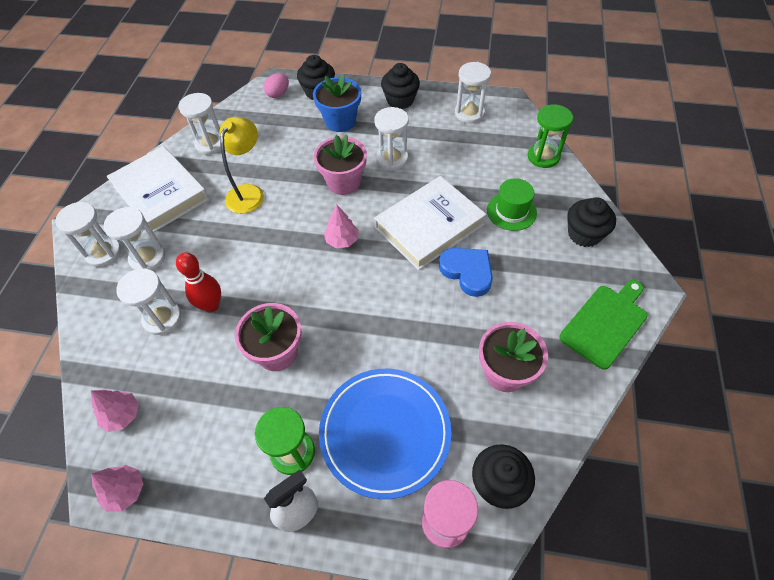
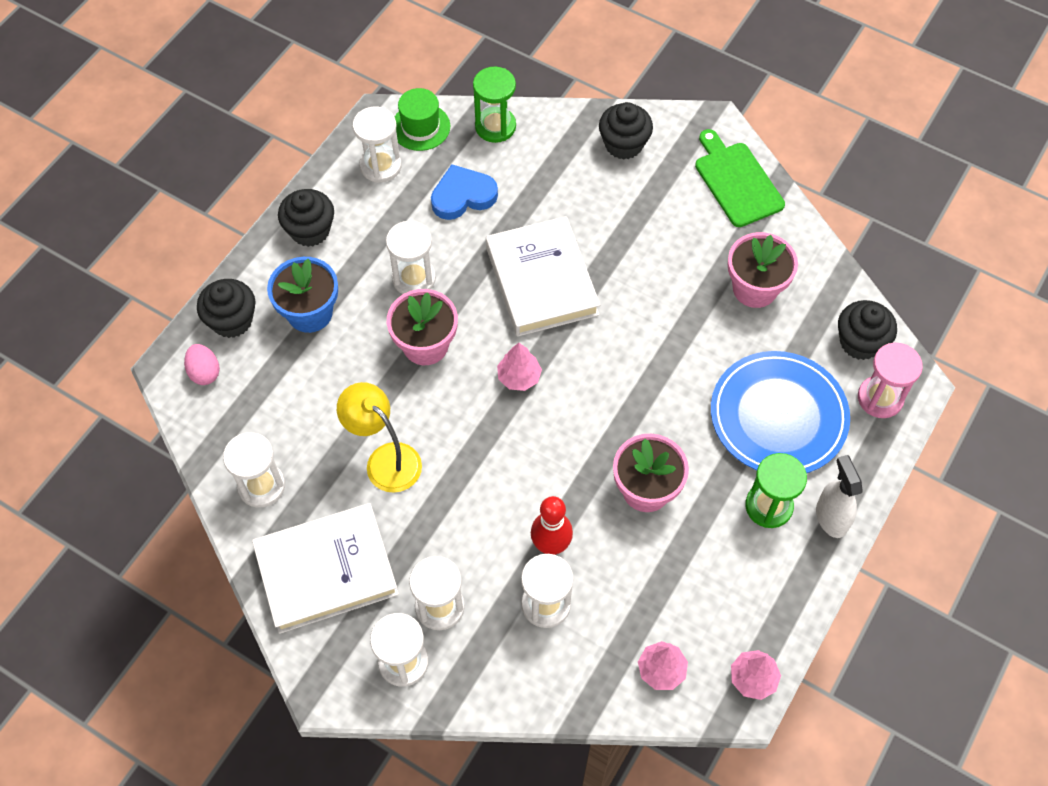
camera: 70 degrees left, 5 degrees up
(467, 272) = (623, 270): blue heart -> blue heart (463, 196)
(511, 211) = (560, 194): green hat -> green hat (420, 127)

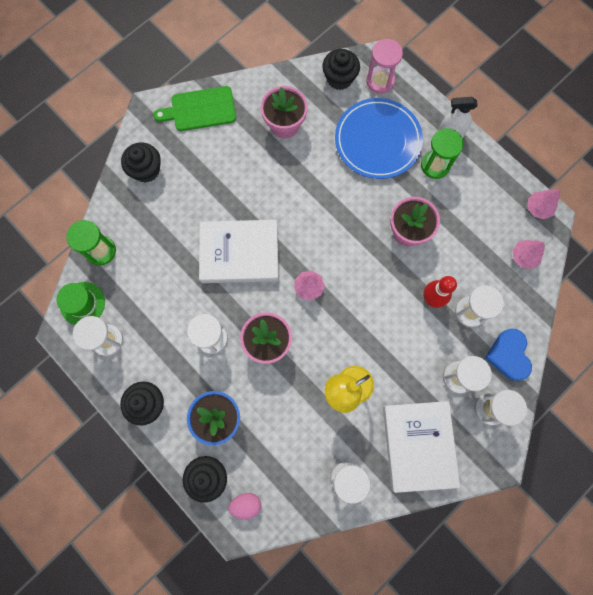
camera: 75 degrees left, 15 degrees up
(463, 196) = (153, 288): blue heart -> blue heart (508, 355)

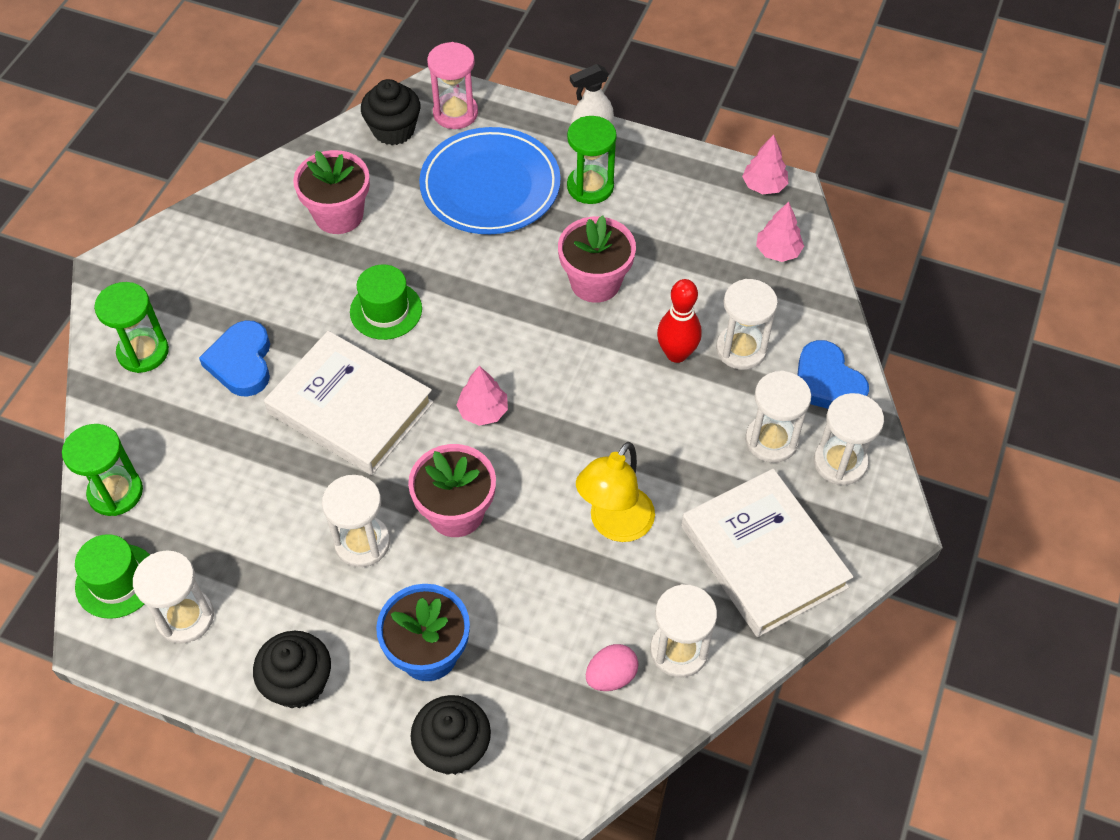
camera: 25 degrees left, 20 degrees down
(146, 170) = (143, 352): black cupcake -> green hourglass
(194, 199) = (241, 362): none -> blue heart
(200, 109) = (195, 241): green cutting board -> none
(239, 253) = (350, 408): white book -> white book turned 60 degrees clockwise
(246, 504) = (537, 761): pink egg -> pink egg (611, 676)
(284, 199) = (386, 310): none -> green hat

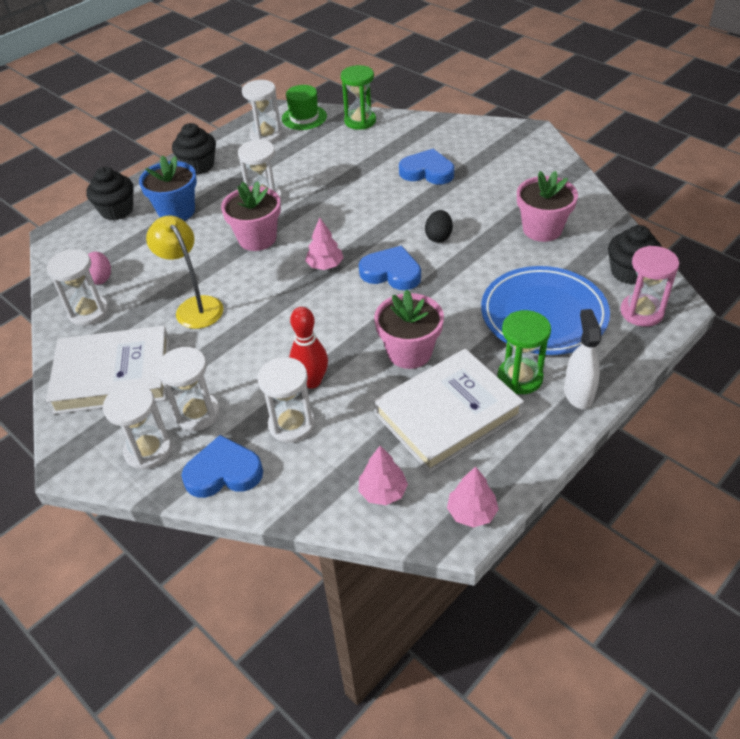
camera: 115 degrees right, 10 degrees down
(143, 352) = (456, 137): green hourglass -> none
(350, 408) = (364, 209): white book -> white book (447, 414)
(386, 310) = (438, 237): green hat -> black egg
(471, 338) = (391, 272): none -> blue heart

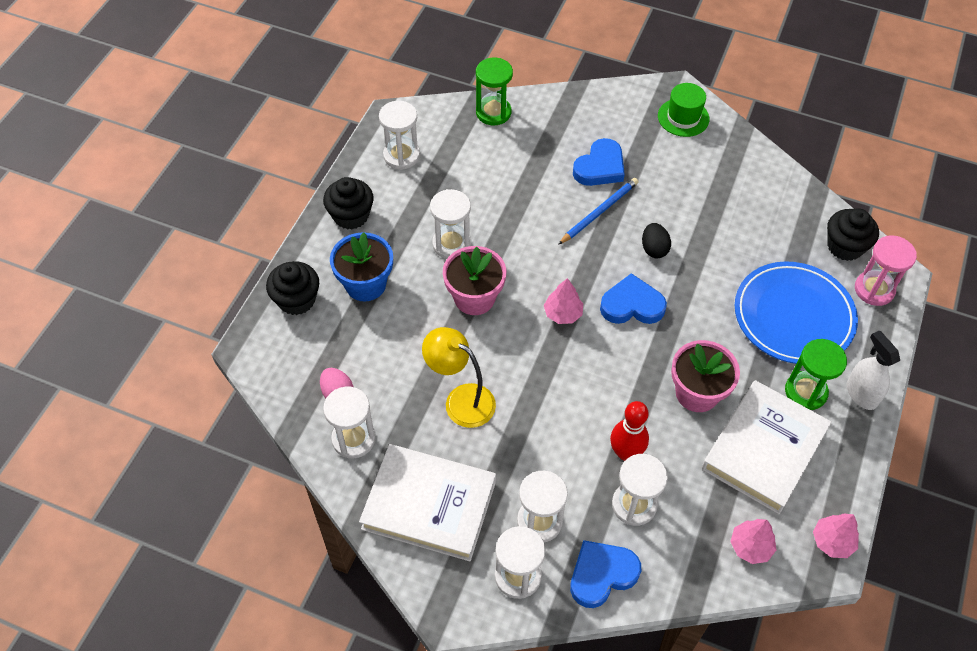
camera: 25 degrees left, 10 degrees up
(113, 375) = (429, 505): white book -> white book turned 45 degrees clockwise
(304, 117) = (429, 120): green hat -> green hat (683, 117)
(406, 202) = (599, 212): none -> blue pencil
(427, 171) = (600, 167): blue heart -> blue heart turned 135 degrees clockwise
(542, 229) = (745, 215): pink flower pot -> none

